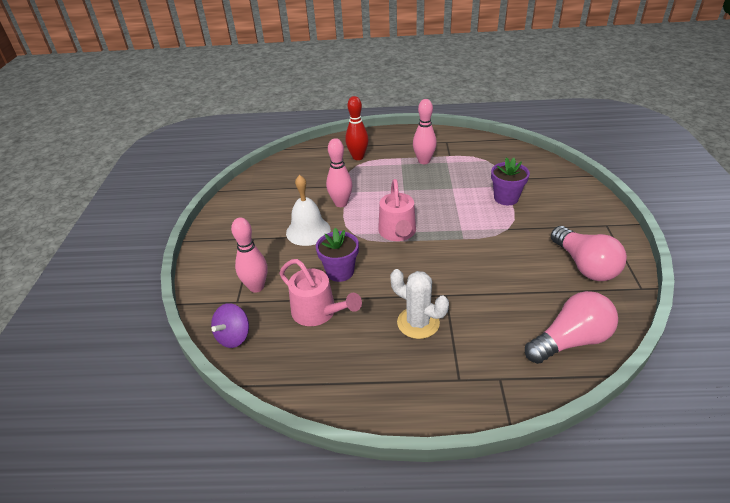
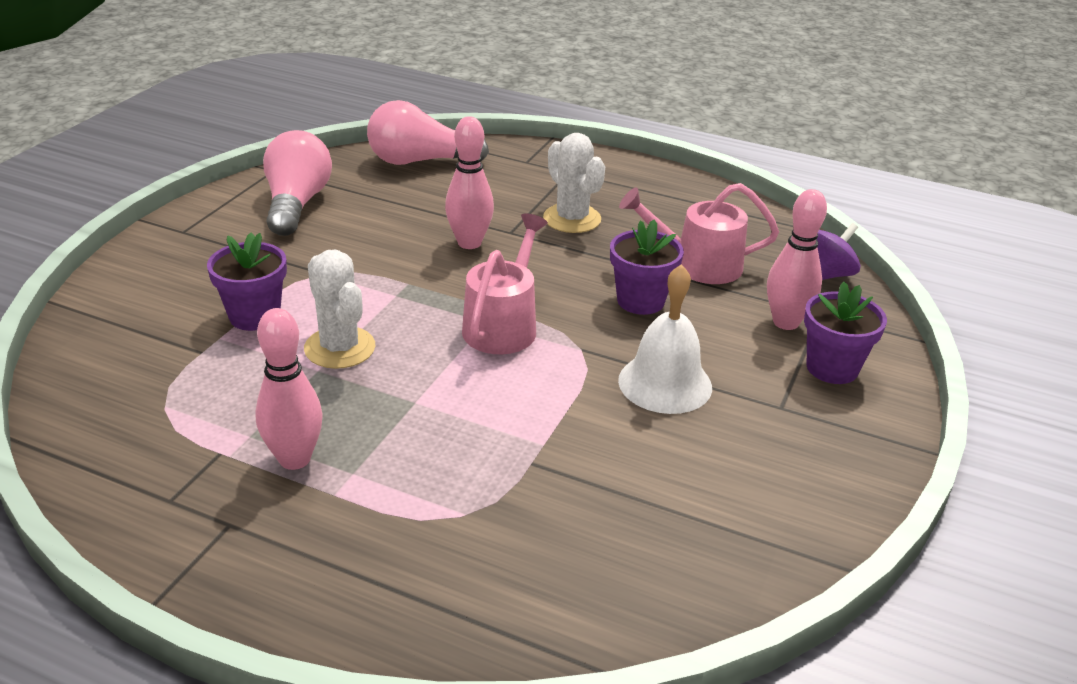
camera: 160 degrees left, 5 degrees down
(229, 267) = (832, 368): none -> purple flower pot
(318, 312) = (697, 265): pink watering can -> pink watering can turned 60 degrees counterclockwise
(341, 203) = (568, 418): pink bowling pin -> pink bowling pin (469, 243)
(358, 157) = (437, 542): red bowling pin -> none
(455, 198) = (340, 348): none -> white cactus

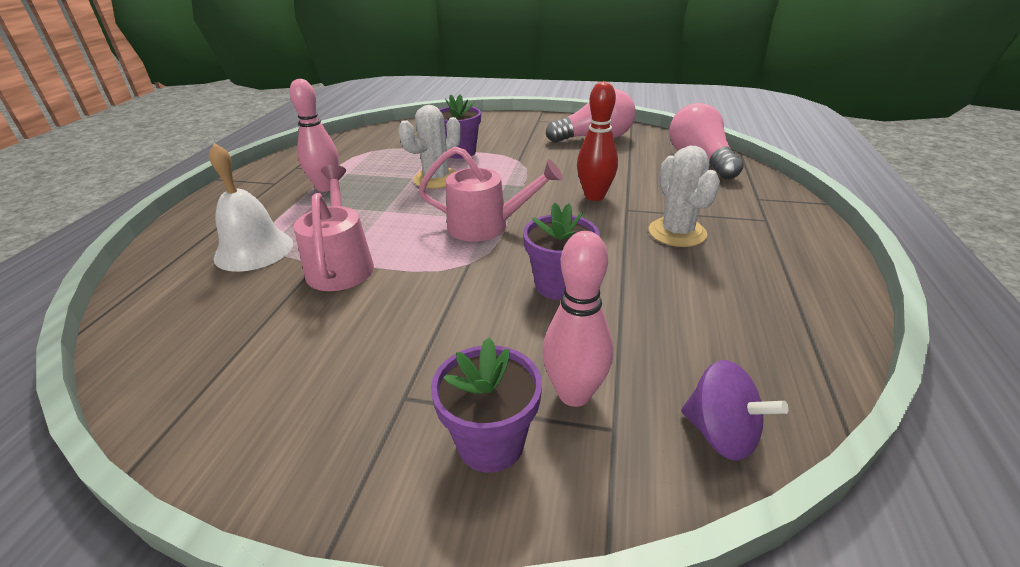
camera: 80 degrees right, 0 degrees up
(469, 243) = (594, 196): pink bowling pin -> red bowling pin
(572, 219) = (677, 232): white cactus -> white cactus turned 60 degrees counterclockwise
(665, 383) = (428, 313): white bell -> white bell (254, 250)
(697, 265) = (654, 315): pink watering can -> pink watering can (340, 265)

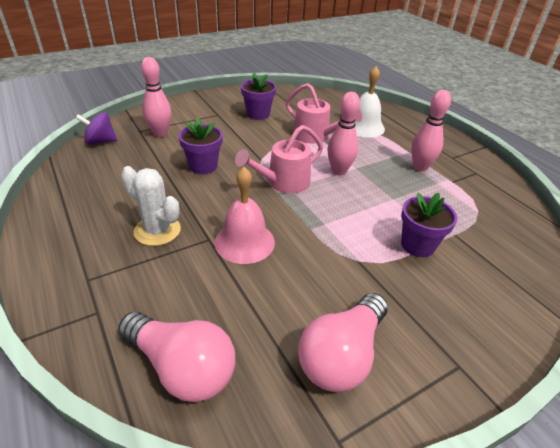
camera: 135 degrees right, 5 degrees up
(408, 214) = (339, 171): none -> pink bowling pin
(436, 179) = (376, 205): white cactus -> none
(490, 443) = (177, 115): purple flower pot -> purple flower pot (258, 114)
(594, 196) = (244, 242): red bowling pin -> pink bell

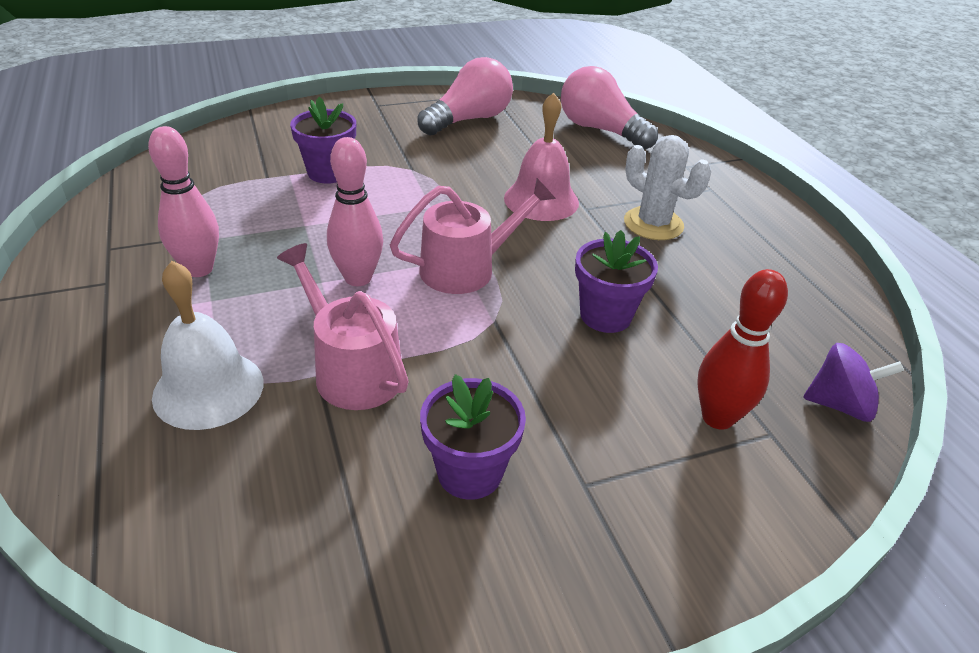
camera: 170 degrees left, 0 degrees up
(160, 133) = (717, 417): pink bowling pin -> red bowling pin

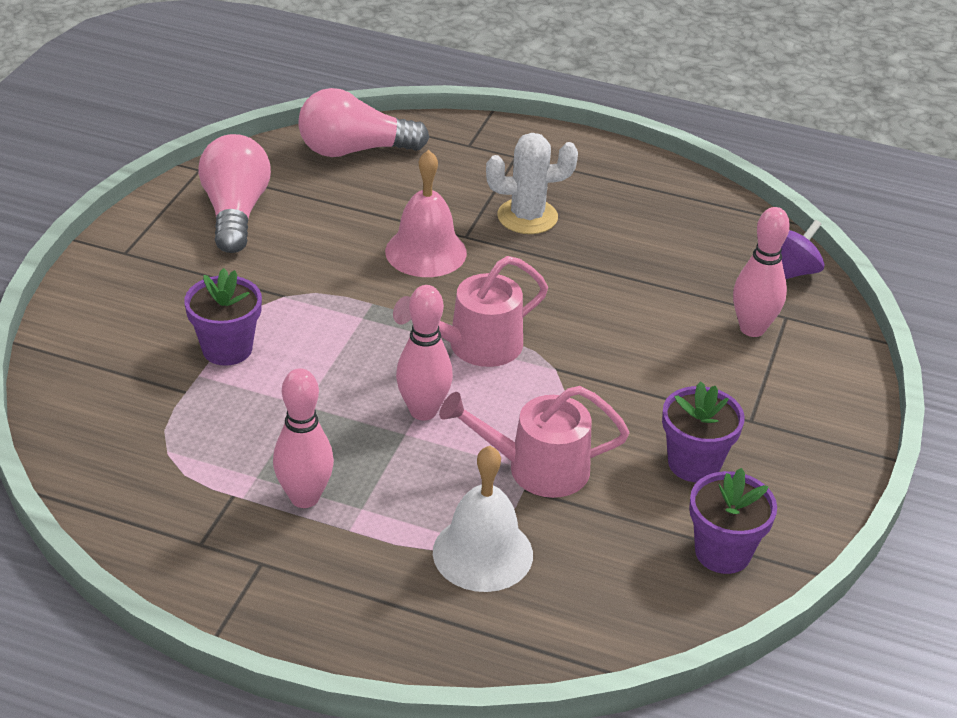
camera: 50 degrees left, 0 degrees up
(467, 268) = (476, 346): pink watering can -> pink watering can turned 135 degrees counterclockwise
(605, 315) = (608, 312): purple flower pot -> purple flower pot (722, 552)
(717, 417) = (752, 328): red bowling pin -> pink bowling pin

